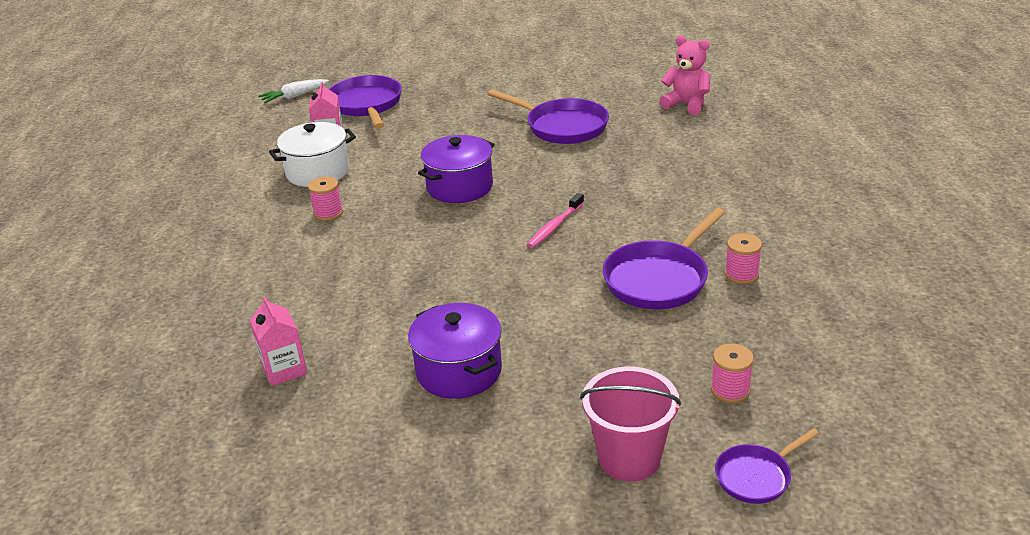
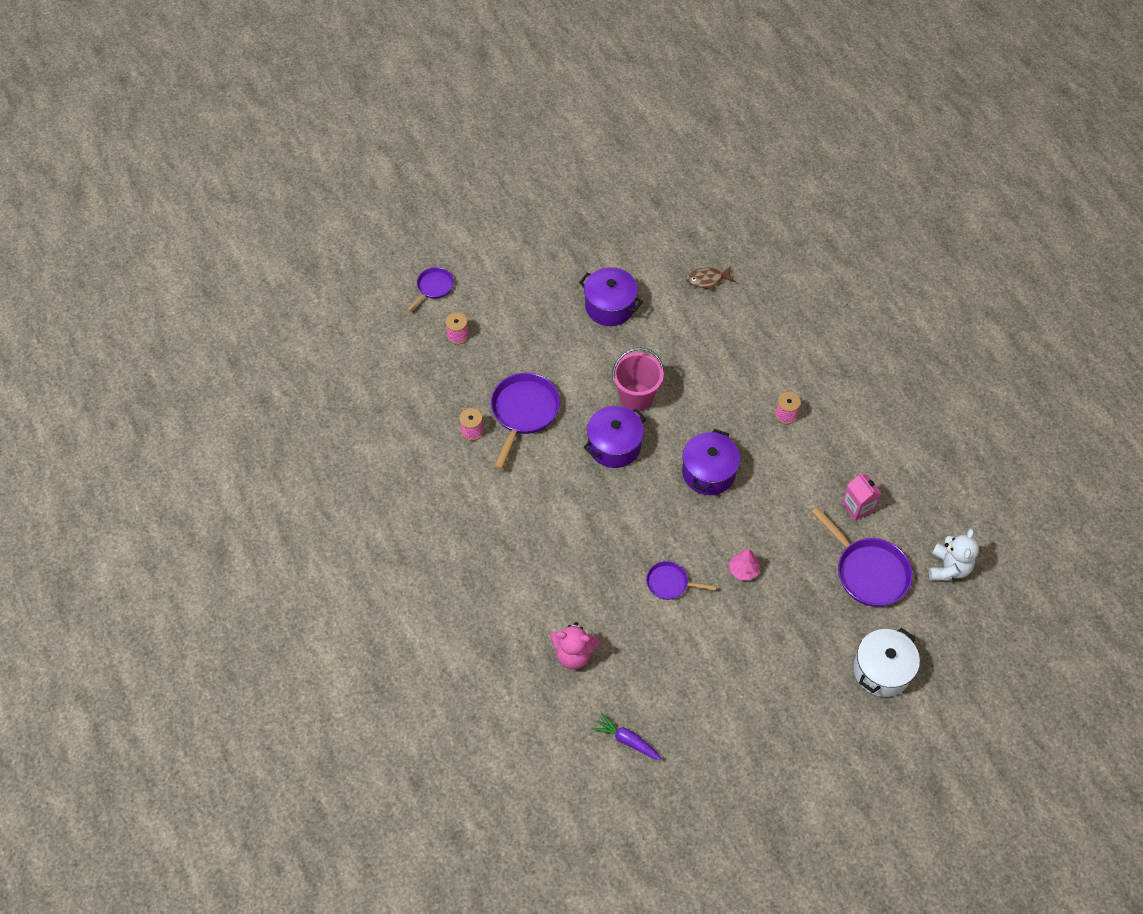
camera: 155 degrees right, 25 degrees up
(284, 369) = (707, 280): pink carton -> brown fish
(294, 96) = (948, 568): white carrot -> white teddy bear
(318, 172) = (832, 460): white pot -> white pot (882, 670)
(482, 123) = (743, 570): none -> pink tree
(555, 226) = (614, 446): pink toothbrush -> purple pot
(562, 127) = (670, 583): purple pan -> purple pan, size x0.56
(629, 458) = (497, 280): pink bucket -> pink bucket (636, 397)
(661, 61) = (626, 740): none -> purple carrot

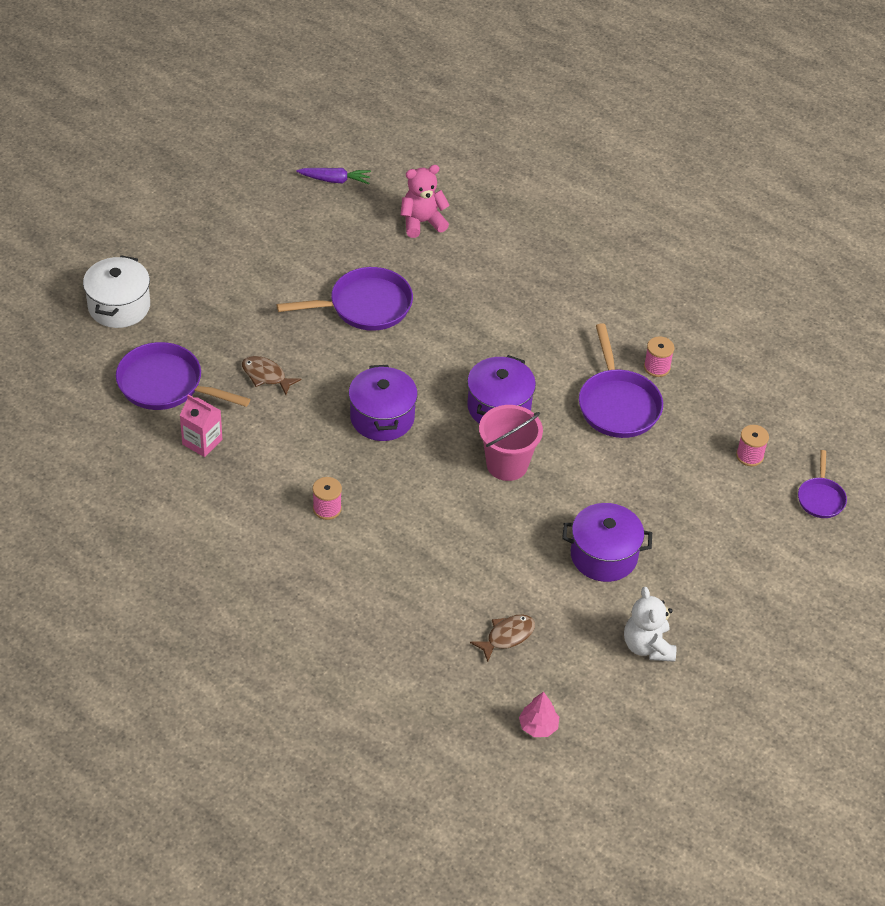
camera: 150 degrees right, 10 degrees down
(670, 583) = (365, 306): purple pan -> purple pan, size x1.78
(743, 570) = (297, 342): pink tree -> pink tree (538, 726)
(783, 547) = (266, 376): none -> brown fish
(948, 568) = (80, 417): white teddy bear -> white teddy bear (647, 646)

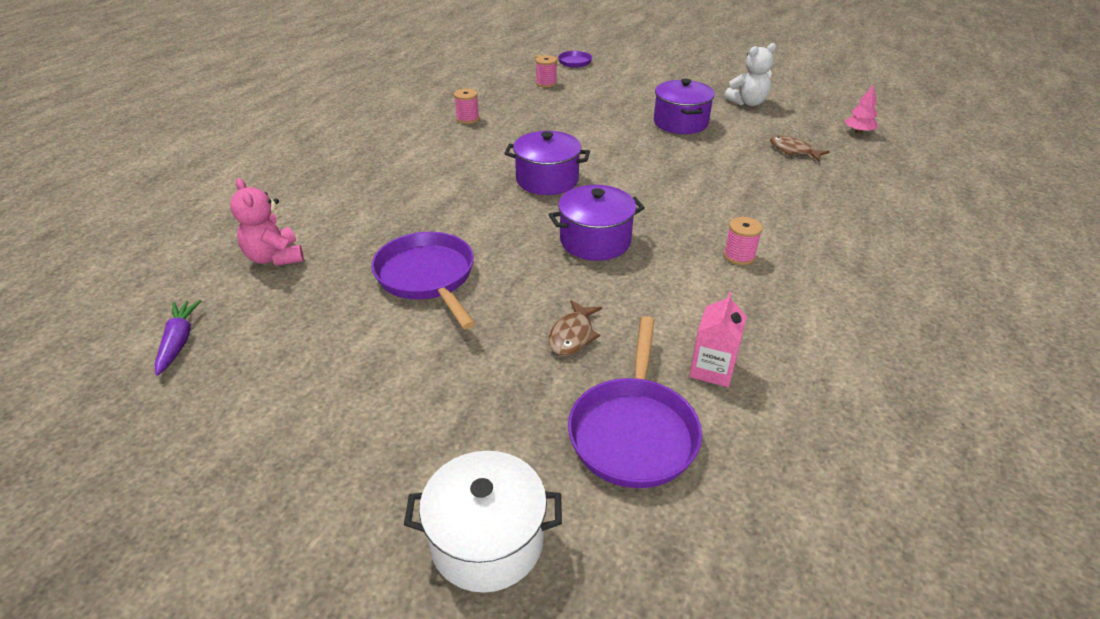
camera: 100 degrees left, 10 degrees down
(507, 464) = (614, 169): pink bucket -> none
(617, 404) = (517, 130): purple pan -> none

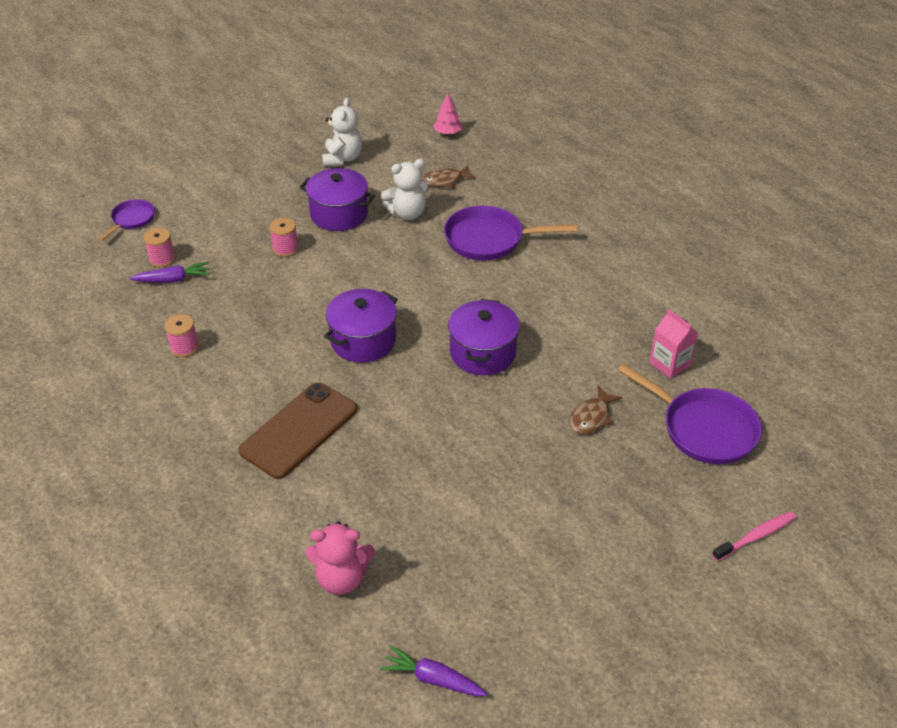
camera: 60 degrees left, 5 degrees up
(422, 187) = (299, 430): none -> brown phone
(427, 277) = (458, 475): purple pan -> purple pan (489, 239)
(487, 540) = (756, 536): white pot -> pink toothbrush
(530, 93) = (173, 279): none -> purple carrot
(572, 335) = (591, 417): brown fish -> brown fish turned 75 degrees clockwise
(725, 148) = (407, 213): none -> white teddy bear
(739, 256) = (560, 287): pink spool -> pink spool (285, 249)

